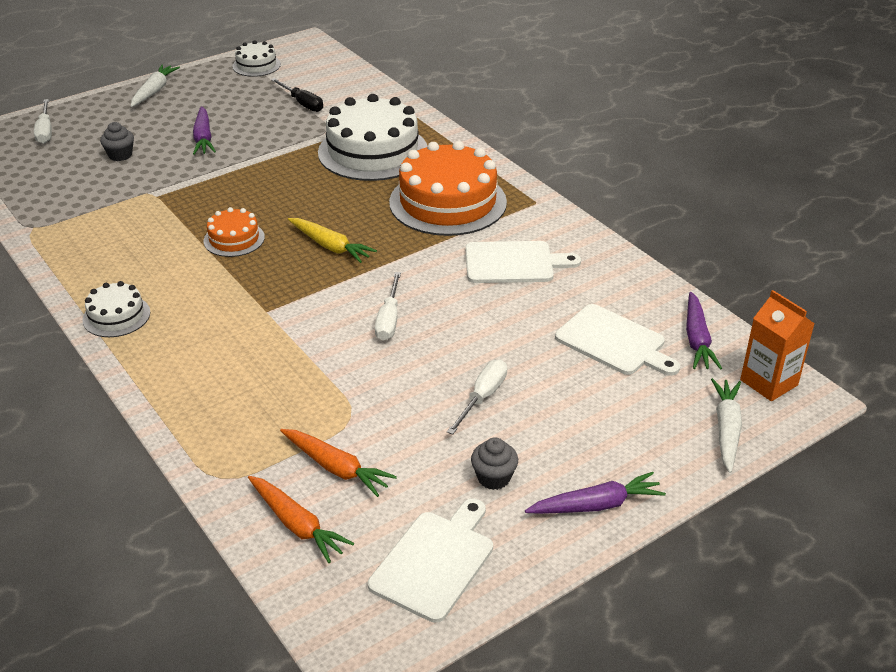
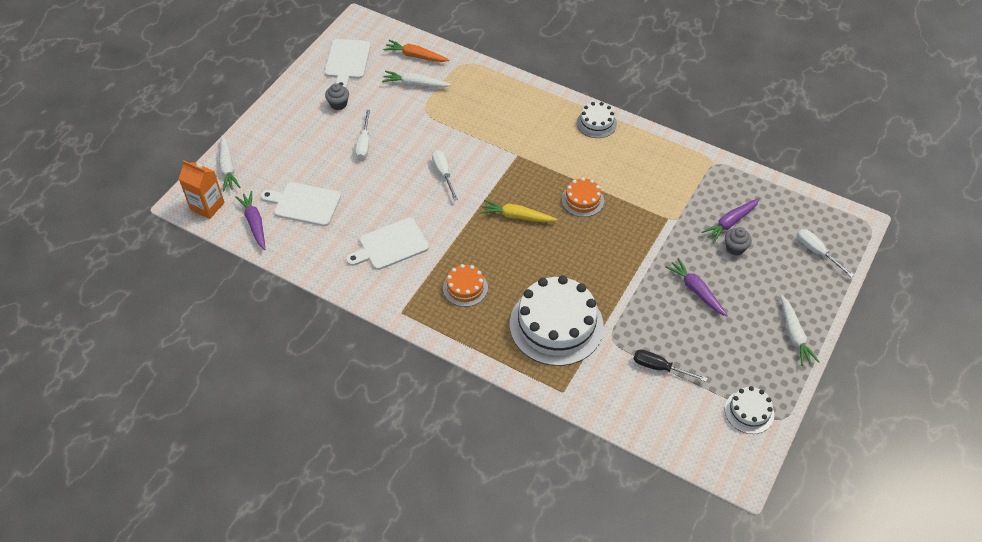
camera: 155 degrees right, 15 degrees up
(336, 468) = (415, 84): orange carrot -> white carrot
(448, 202) = (465, 288): orange cake -> orange cake, size x0.49
(596, 505) = (284, 107): purple carrot -> purple carrot (730, 222)

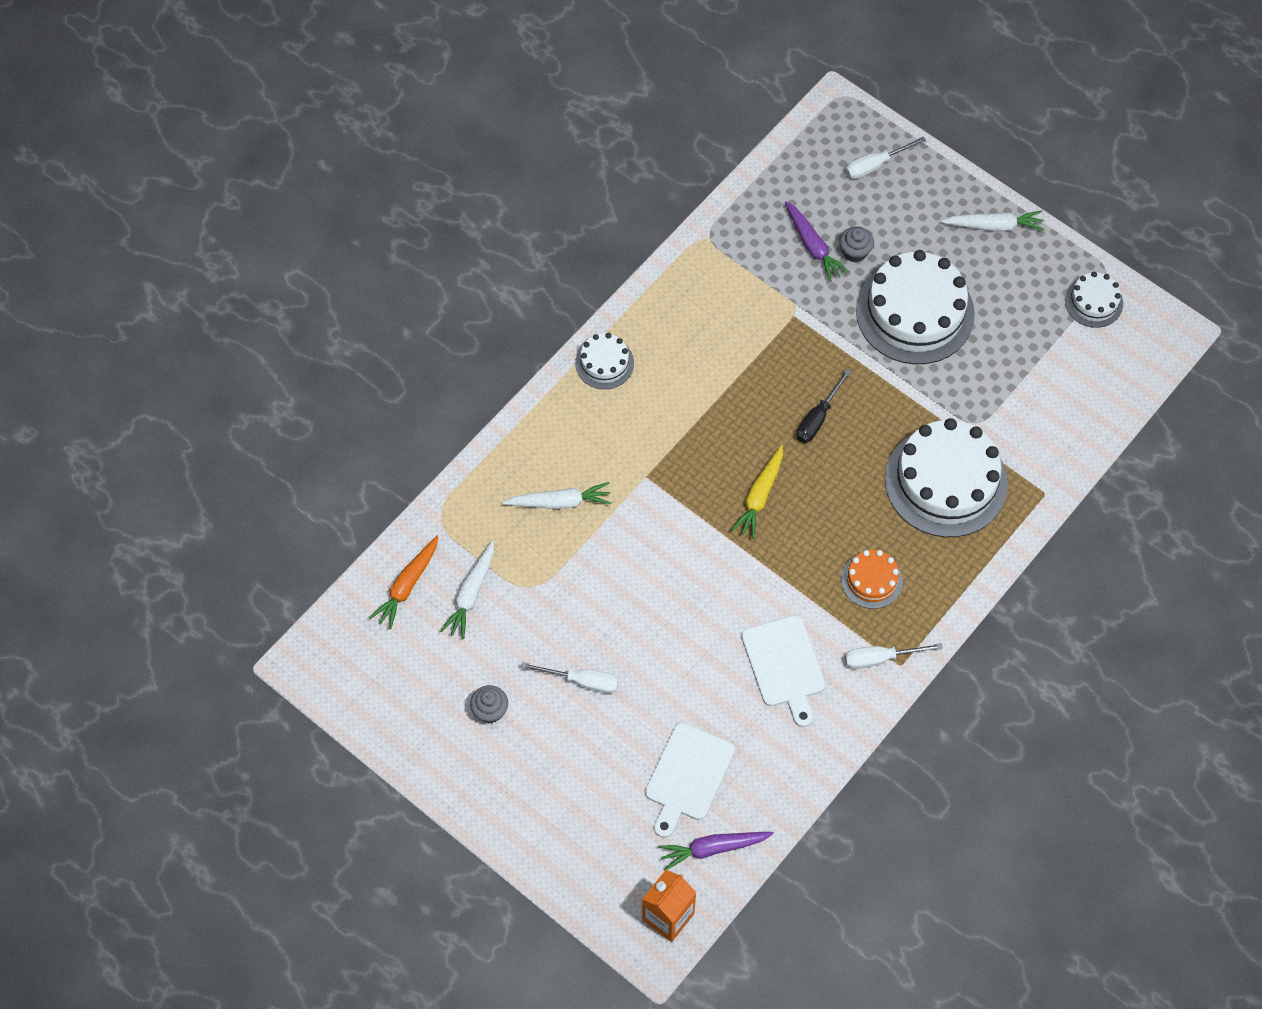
camera: 80 degrees left, 10 degrees up
(228, 168) = (594, 884): white carrot -> white carrot (560, 502)
(347, 61) = (395, 689): white cutting board -> none
(443, 174) = (664, 579): white screwdriver -> white screwdriver (880, 658)
(582, 200) = (745, 410): orange cake -> none
(659, 367) = (1023, 380): black screwdriver -> black screwdriver (818, 418)
(696, 290) = (915, 312): purple carrot -> white cake

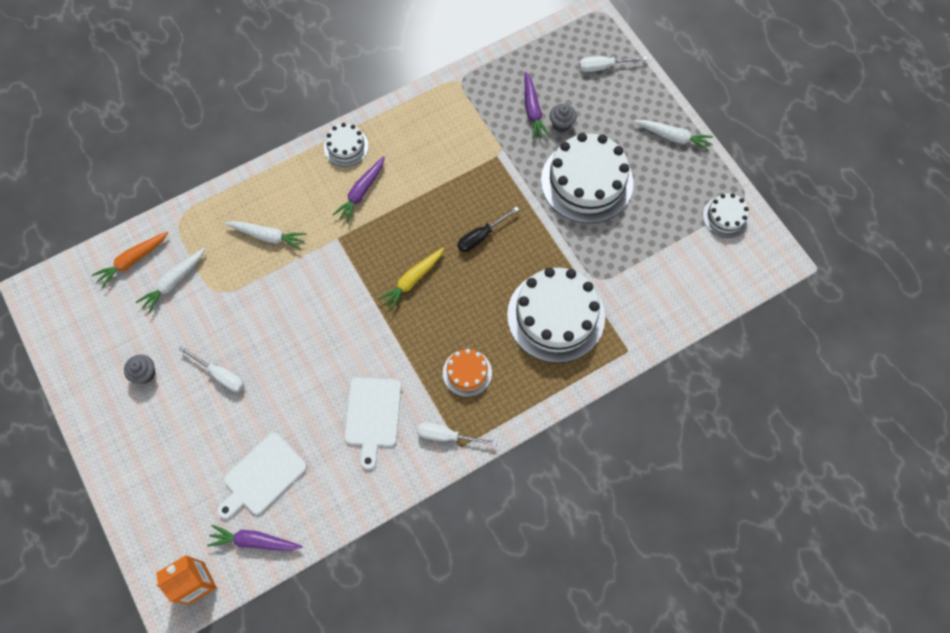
camera: 20 degrees right, 5 degrees up
(649, 412) = (361, 192): none -> purple carrot

